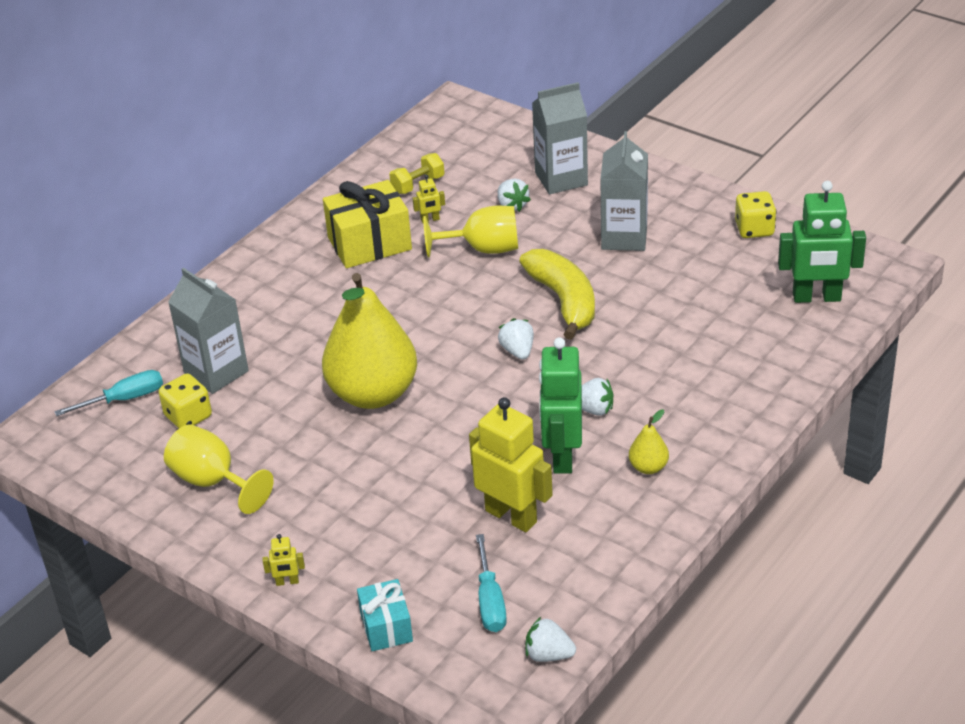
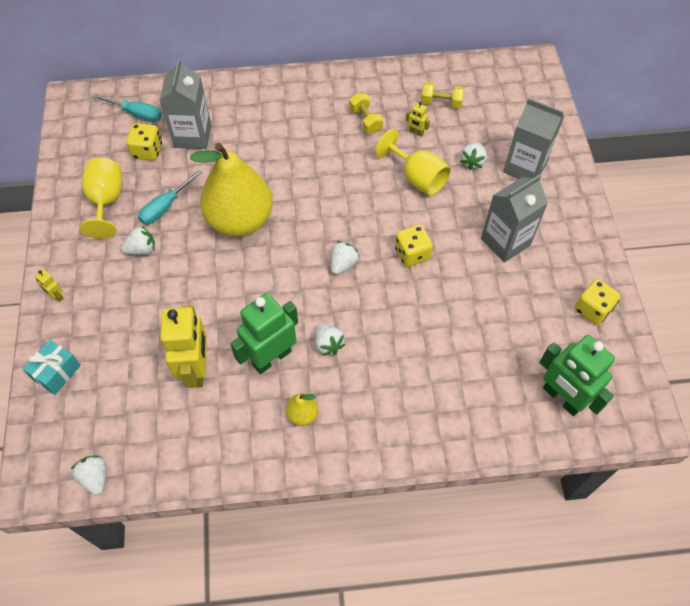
camera: 45 degrees right, 20 degrees up
(313, 485) = (142, 249): none -> white strawberry
(369, 243) = (365, 120): yellow gift -> yellow dumbbell
(490, 601) = (117, 411): turquoise screwdriver -> turquoise screwdriver (165, 207)
(563, 301) = (412, 254): yellow banana -> yellow dice

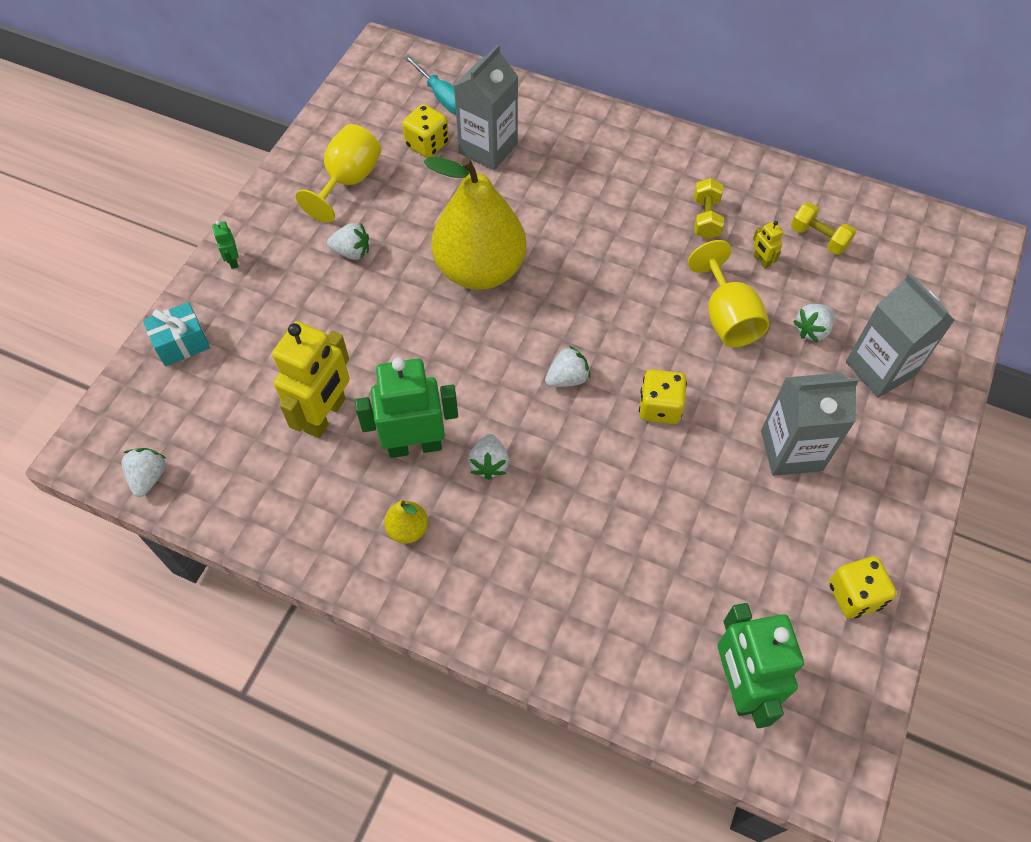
camera: 30 degrees right, 0 degrees up
(56, 296) = (233, 261): yellow robot -> green robot
(165, 207) = (407, 216): turquoise screwdriver -> none

